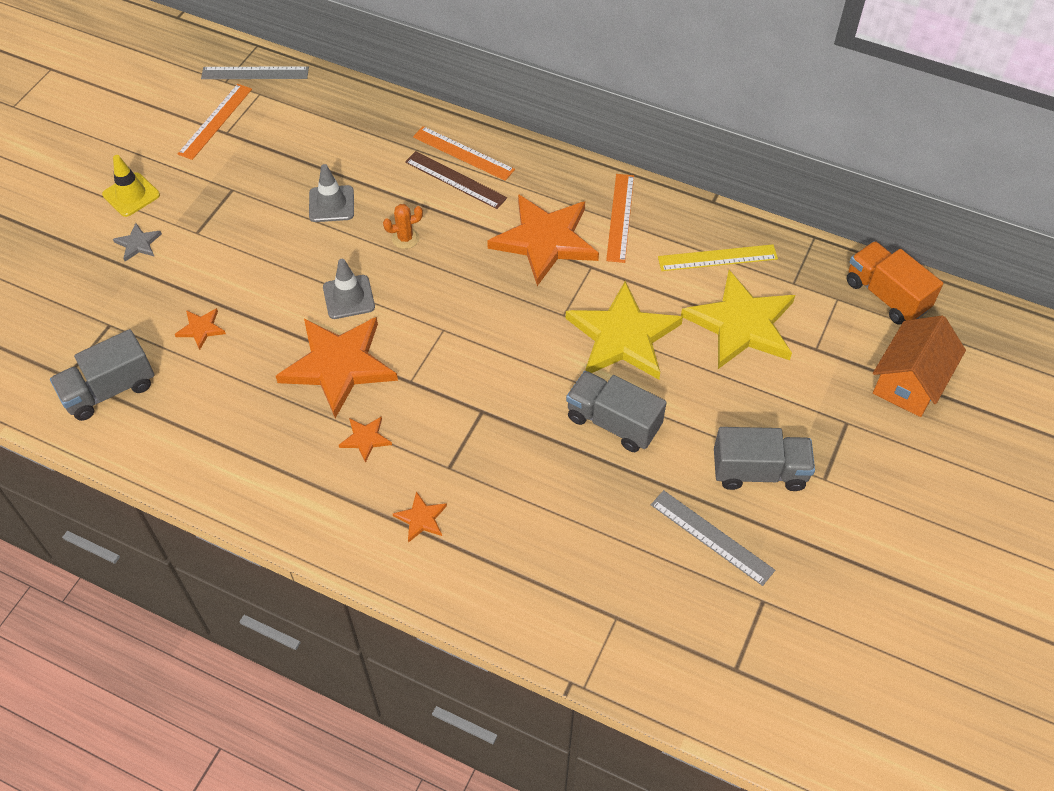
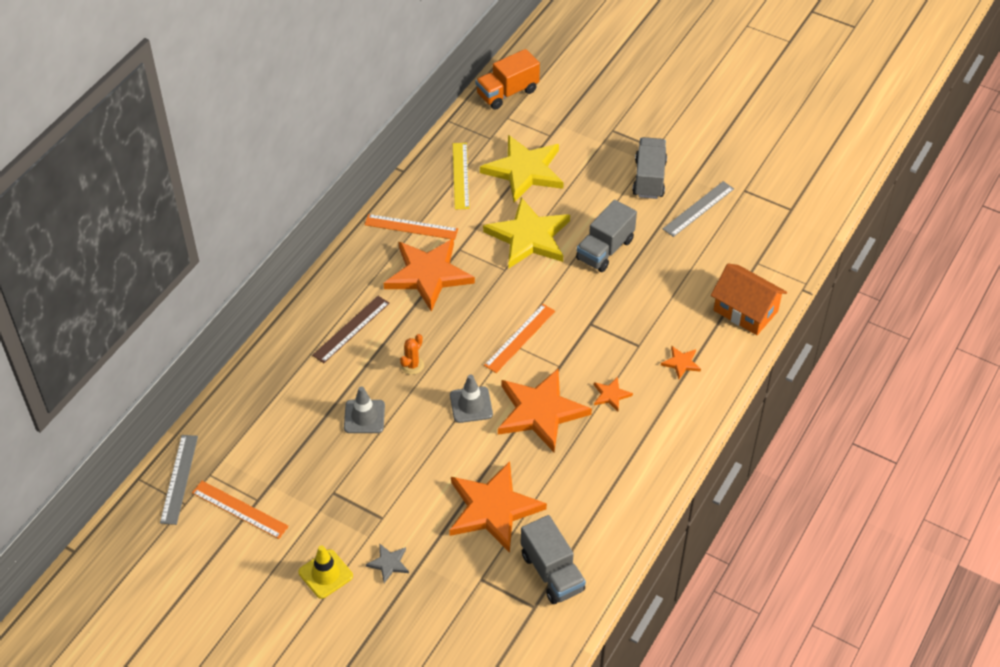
camera: 85 degrees left, 5 degrees down
(201, 329) = (493, 508): orange star -> orange star, size x2.35
(405, 238) = (412, 365): orange cactus -> orange cactus turned 45 degrees clockwise
(463, 153) = (321, 322): orange ruler -> orange ruler (520, 338)
(910, 381) = (581, 94): orange house -> orange house (745, 311)

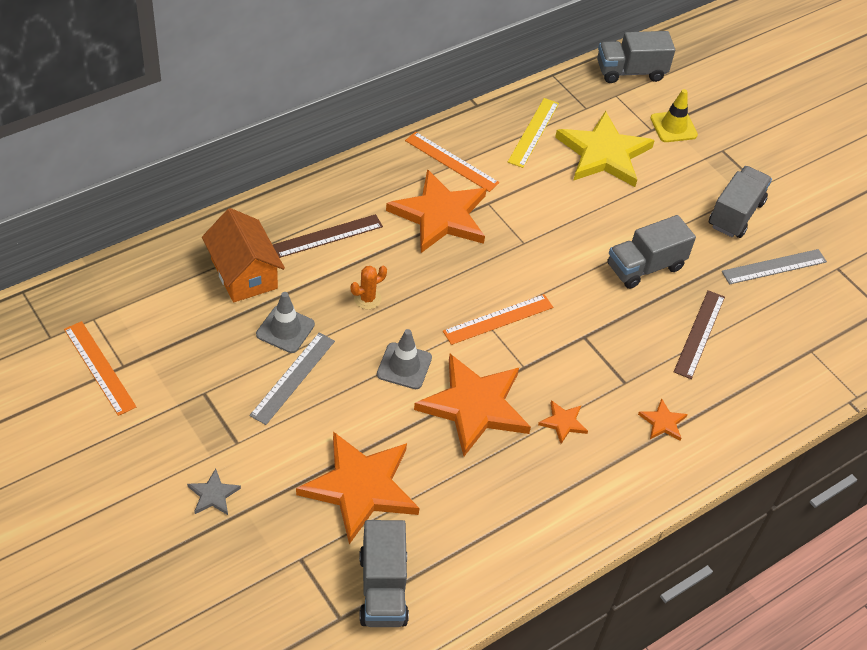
camera: 20 degrees right, 0 degrees up
(179, 479) = (61, 310): grey ruler -> grey ruler (293, 378)
(325, 574) = (141, 475): yellow traffic cone -> yellow traffic cone (673, 127)
(507, 93) = (630, 72): orange truck -> grey truck
(529, 237) = (569, 220): yellow star -> none
(671, 284) = (699, 333): none -> brown ruler
(745, 311) = (769, 397): orange house -> orange house (244, 273)

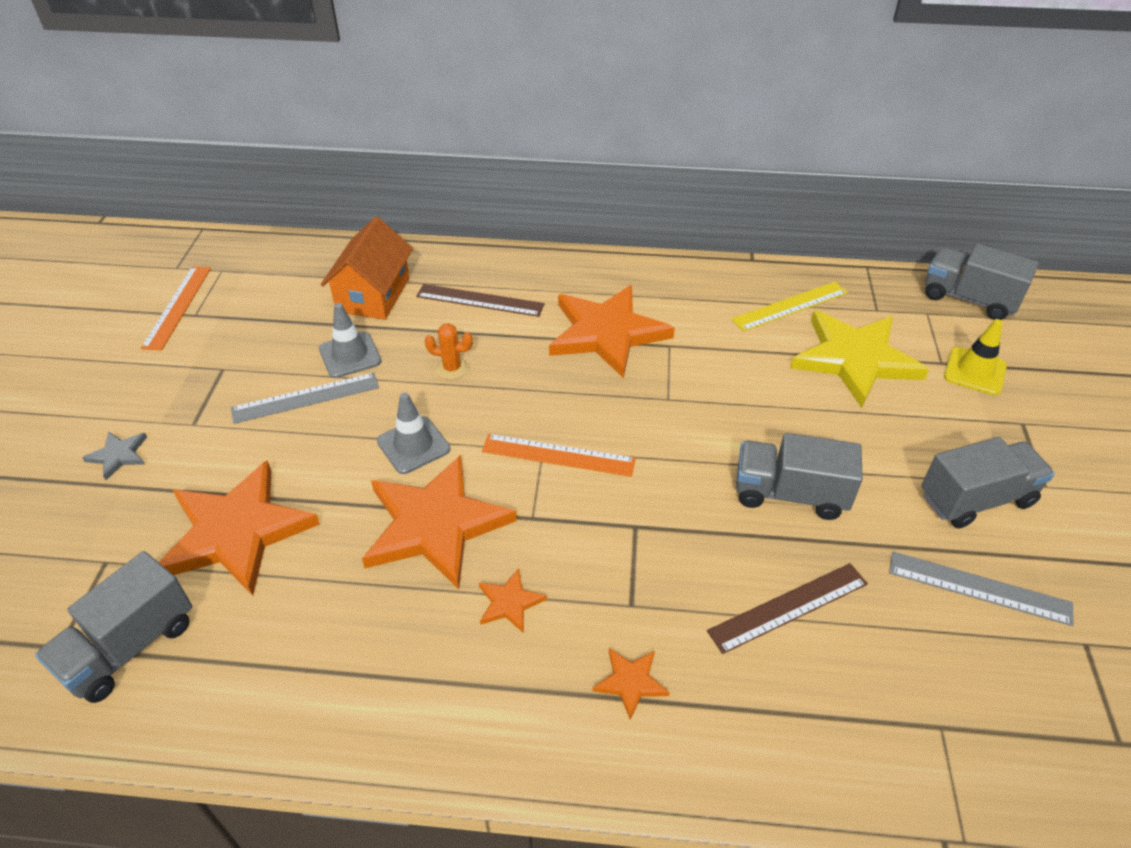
camera: 45 degrees right, 5 degrees down
(451, 161) = (671, 294): orange ruler -> none

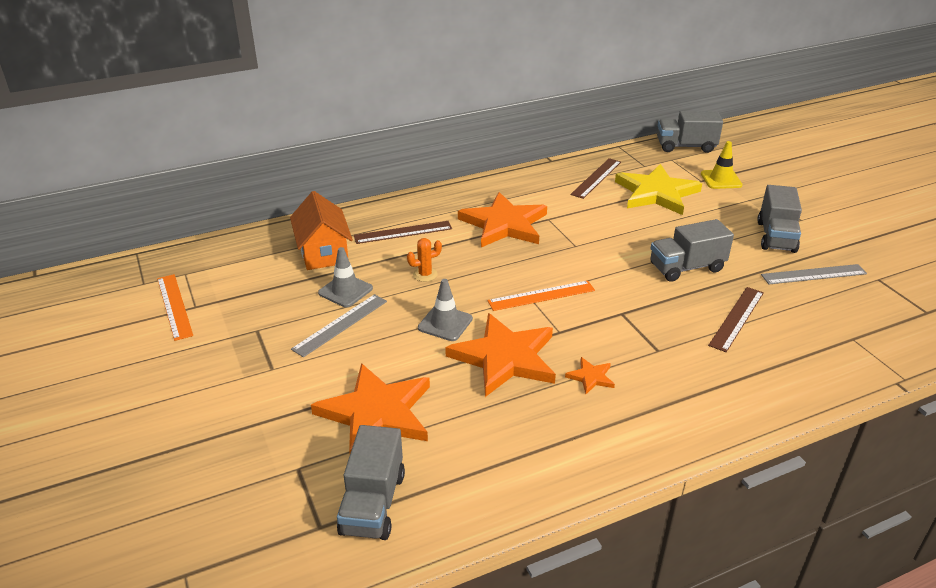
camera: 30 degrees left, 10 degrees down
(118, 455) = (234, 407): grey star -> none
(631, 682) = (694, 384): orange star -> none
(790, 306) = (596, 178): yellow ruler -> brown ruler
(976, 499) = (776, 237): grey truck -> grey truck turned 150 degrees clockwise

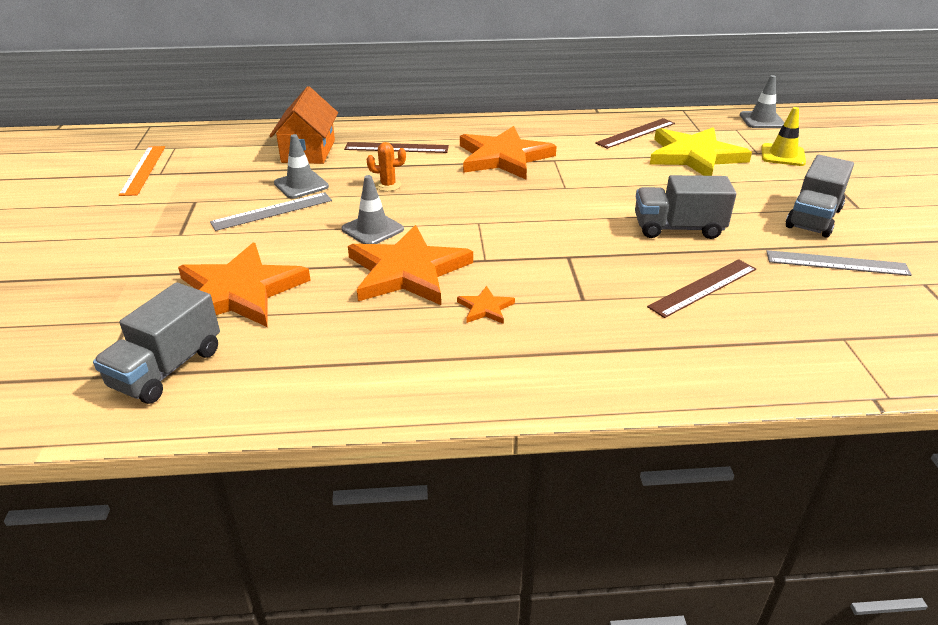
camera: 20 degrees right, 0 degrees up
(541, 296) = (492, 224): orange ruler -> none
(685, 146) = (762, 120): grey truck -> grey traffic cone

